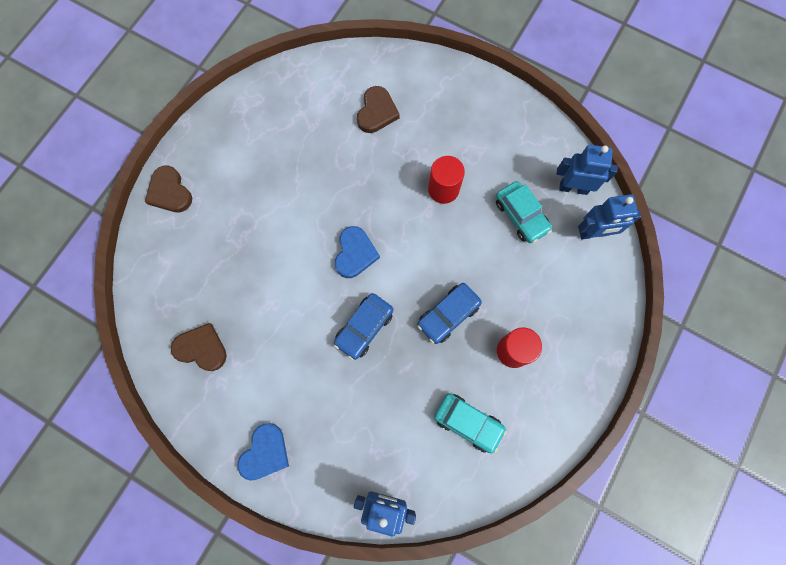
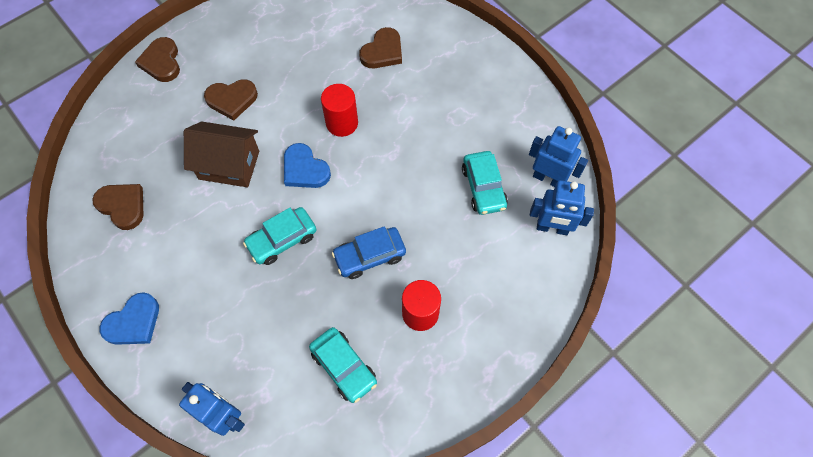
camera: 20 degrees right, 10 degrees down
(256, 208) = (232, 100): none -> brown heart
(283, 273) = (229, 165): none -> brown house
(355, 253) = (304, 169): blue heart -> blue heart turned 105 degrees clockwise
(364, 328) = (282, 240): blue car -> turquoise car
(443, 189) = (416, 139): red cylinder -> red cylinder (342, 123)

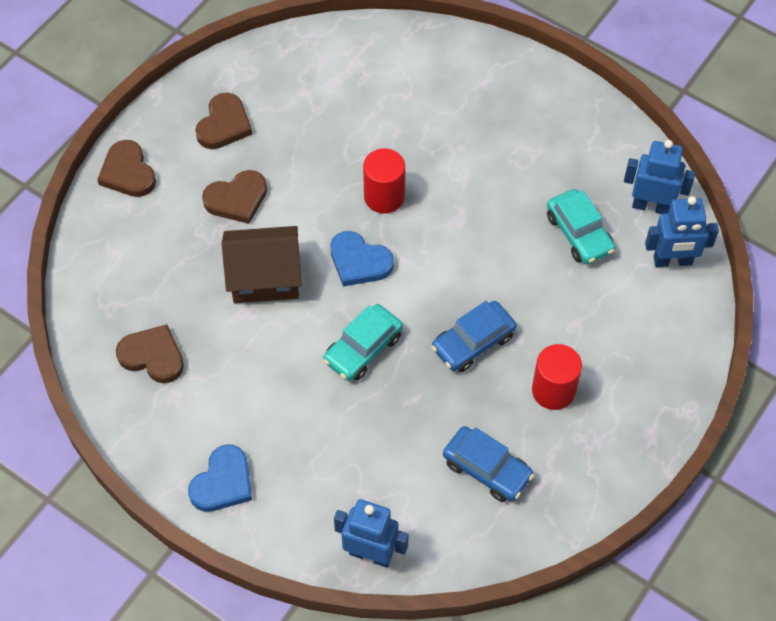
camera: 15 degrees left, 5 degrees down
(344, 367) = (487, 469): turquoise car -> blue car
(382, 52) = (403, 98): brown heart -> brown heart (224, 125)

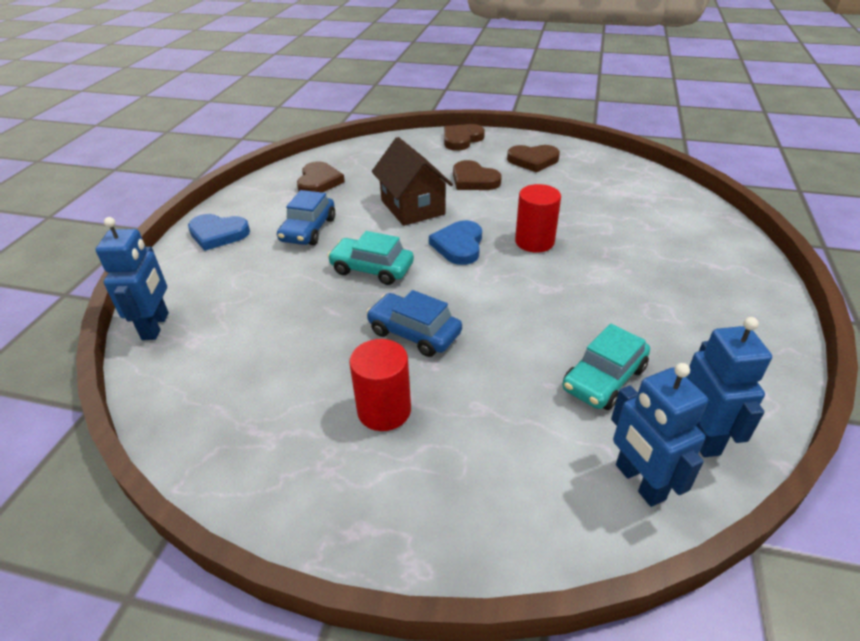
camera: 70 degrees right, 20 degrees down
(487, 469) = (266, 381): blue car -> blue car (308, 230)

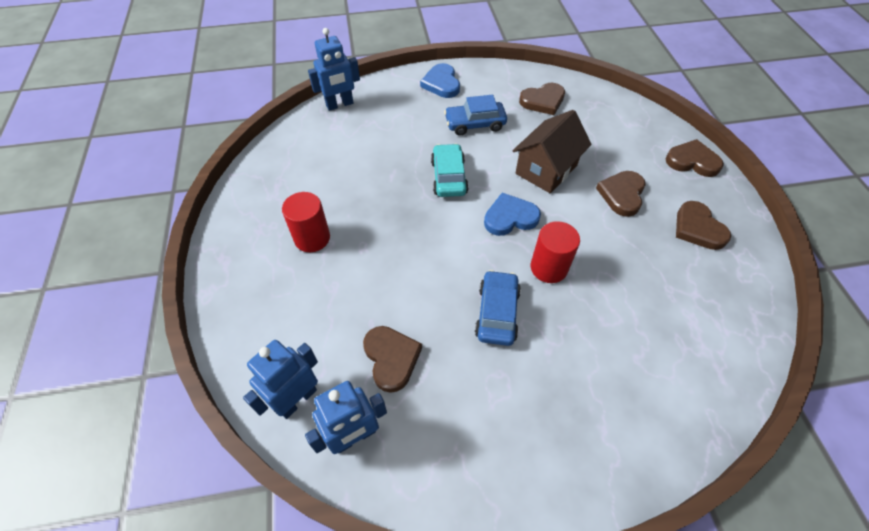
camera: 65 degrees right, 15 degrees up
(414, 333) = (390, 227): blue car -> blue car (497, 313)
(604, 379) = (391, 358): turquoise car -> brown heart

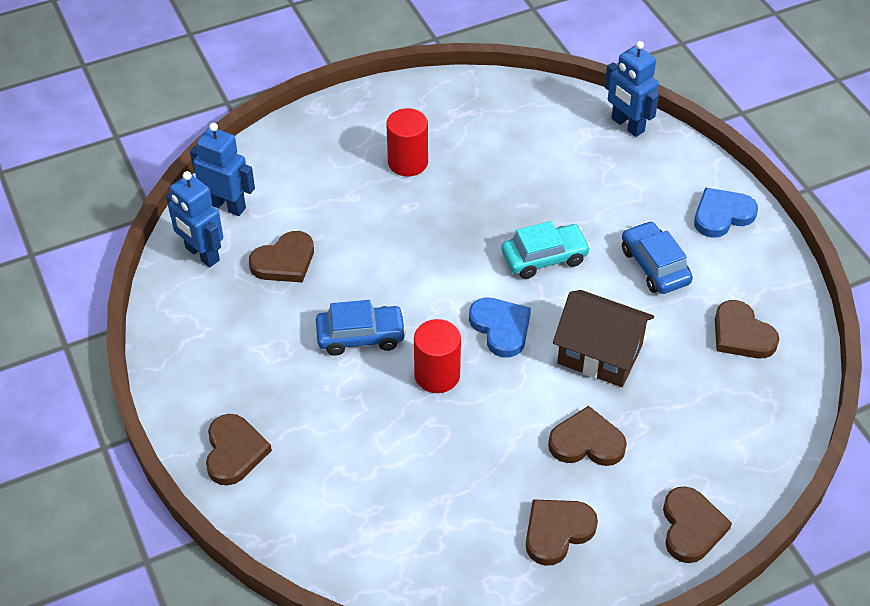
camera: 75 degrees right, 5 degrees down
(614, 447) = (234, 452): none -> brown heart

